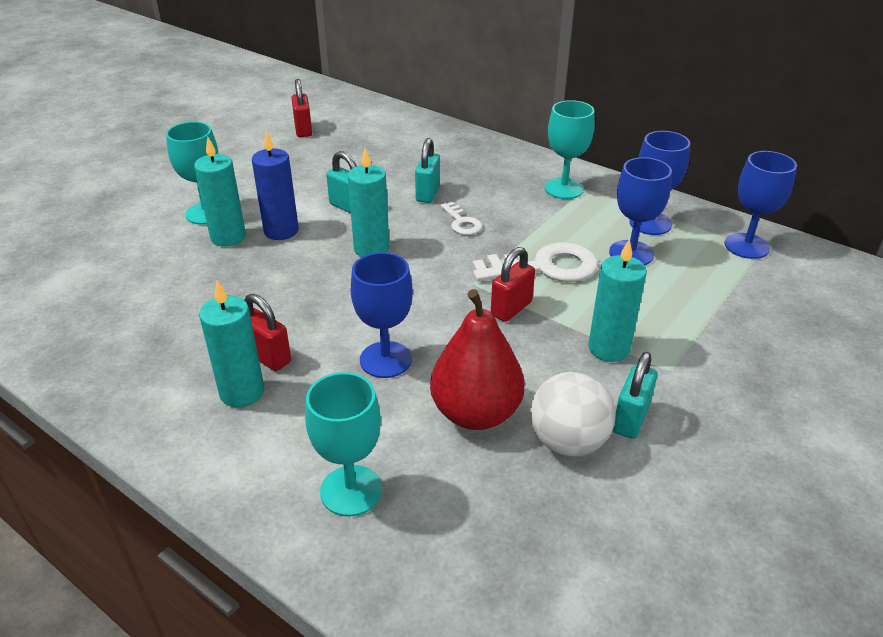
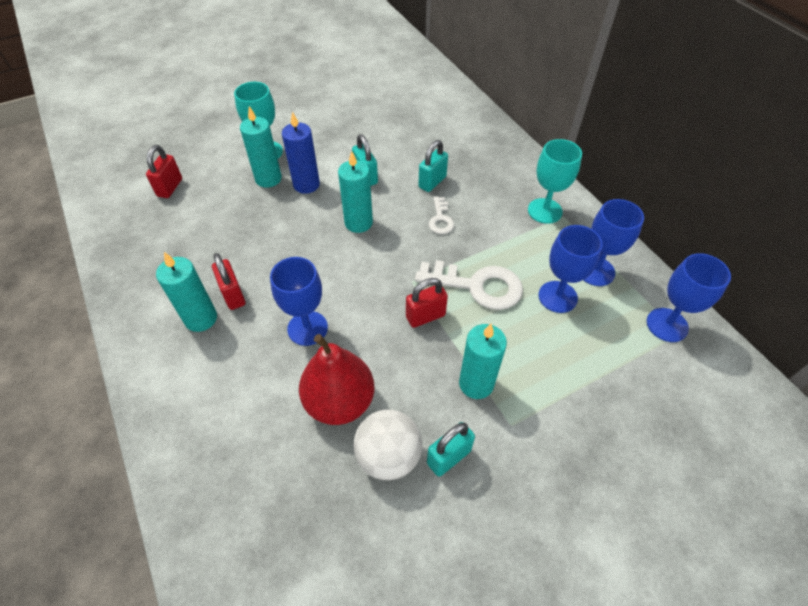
camera: 25 degrees right, 15 degrees up
(303, 130) = (378, 91): red padlock -> red padlock (170, 187)
(351, 490) = (219, 430): turquoise goblet -> none

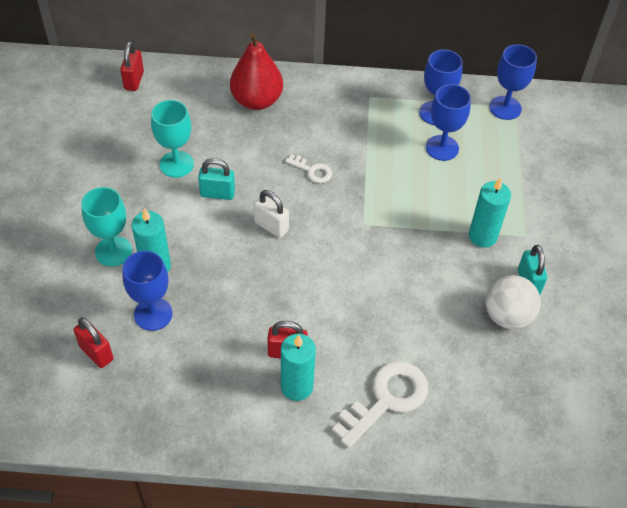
camera: 60 degrees left, 0 degrees up
(306, 184) = (190, 241): blue candle -> none
(307, 328) = (362, 314): blue goblet -> blue goblet (153, 314)
(340, 401) = (445, 324): red pear -> red pear (257, 100)
(358, 223) = (271, 226): turquoise candle -> white padlock
(425, 316) = (404, 233): red padlock -> red padlock (134, 80)
(432, 182) = (264, 152): turquoise padlock -> none
(477, 286) = (398, 187): white key -> white key (386, 399)
(545, 211) = (356, 103): turquoise goblet -> turquoise goblet (176, 164)

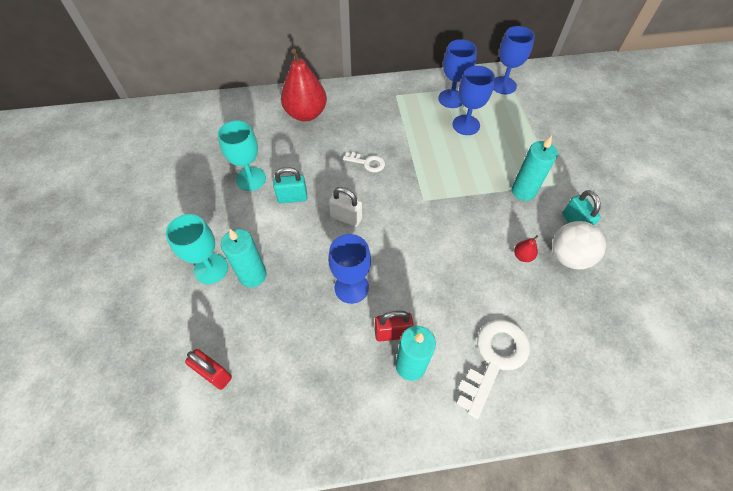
camera: 10 degrees left, 5 degrees up
(134, 80) = (199, 115): red padlock -> none
(153, 314) = (260, 322): blue goblet -> blue goblet (351, 287)
(455, 305) = (522, 256): none -> red pear

